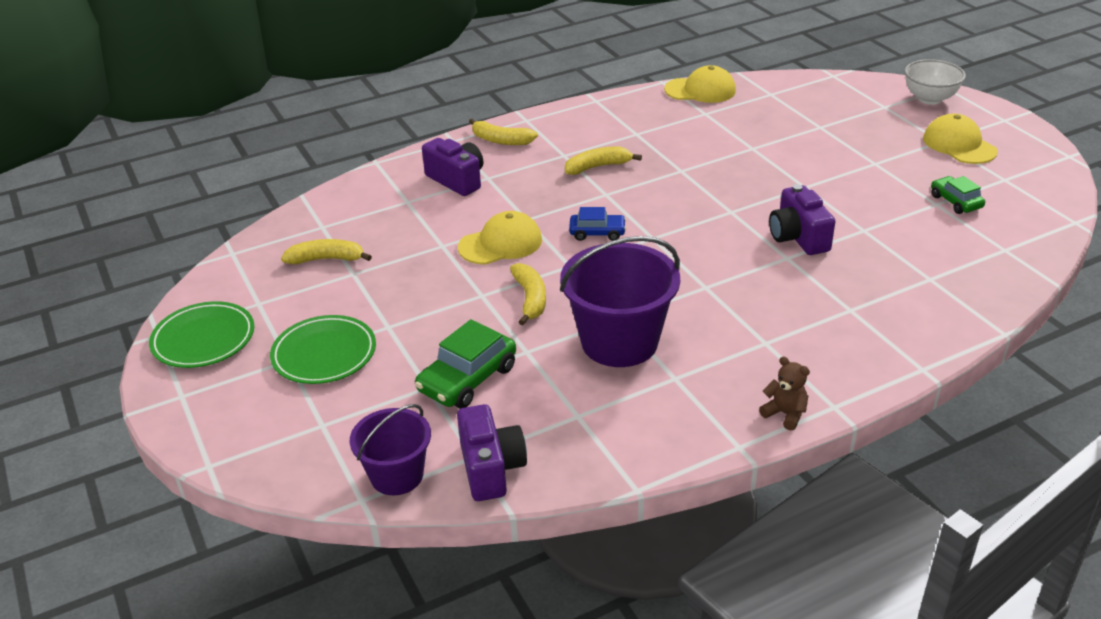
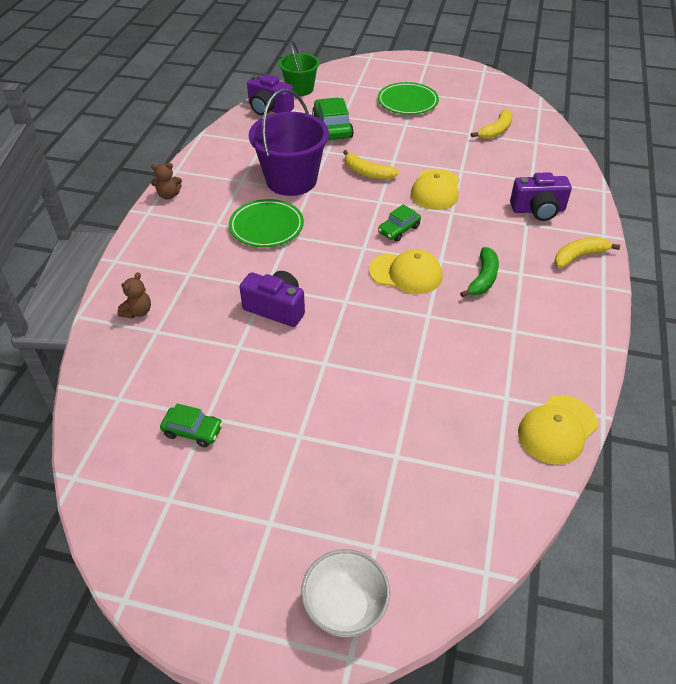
camera: 130 degrees right, 10 degrees up
(203, 339) = (464, 79): green plate -> green plate (266, 226)
(397, 475) = (300, 89): purple bucket -> green bucket
(597, 167) = (483, 278): yellow banana -> green banana
(597, 233) = (399, 230): blue car -> green car
(936, 303) = (138, 312): none -> brown teddy bear
(959, 145) = (248, 529): yellow cap -> yellow cap (406, 273)

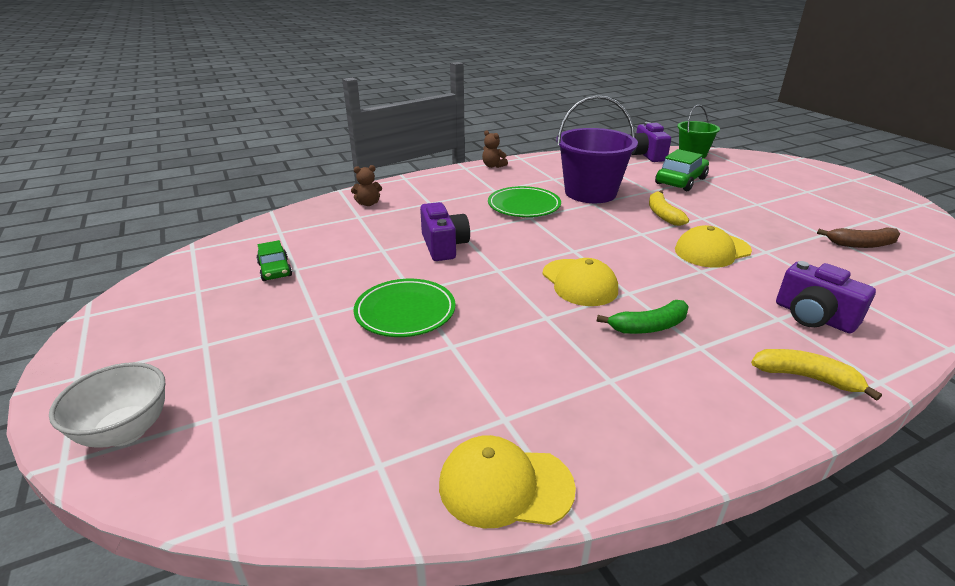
camera: 50 degrees right, 15 degrees down
(399, 230) = (626, 256): green car -> none
(407, 102) = (786, 193): green plate -> green plate (405, 312)
(496, 131) = (861, 244): yellow banana -> brown banana

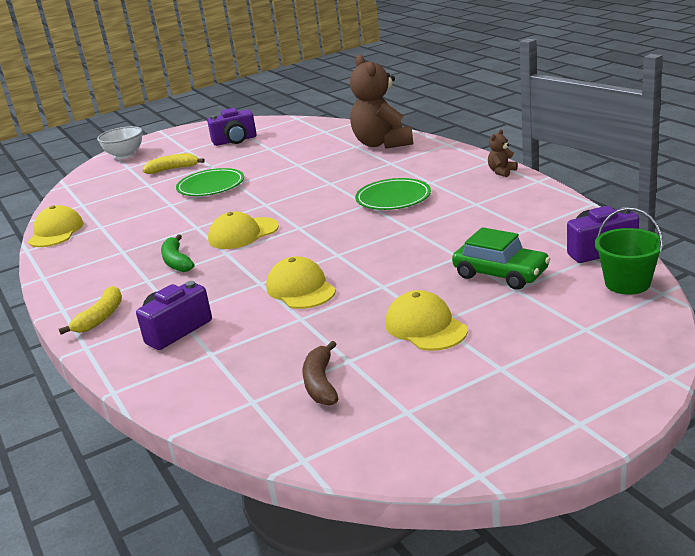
camera: 90 degrees right, 5 degrees down
(275, 270) = (267, 143): green car -> none
(368, 203) = (382, 144): brown teddy bear -> brown teddy bear, size x2.39
(444, 246) = (304, 181): purple camera -> purple camera (235, 141)
(590, 193) = (439, 224): purple bucket -> none
(663, 214) = (387, 264): yellow banana -> yellow banana (173, 169)
(764, 207) = (425, 327): none -> yellow cap

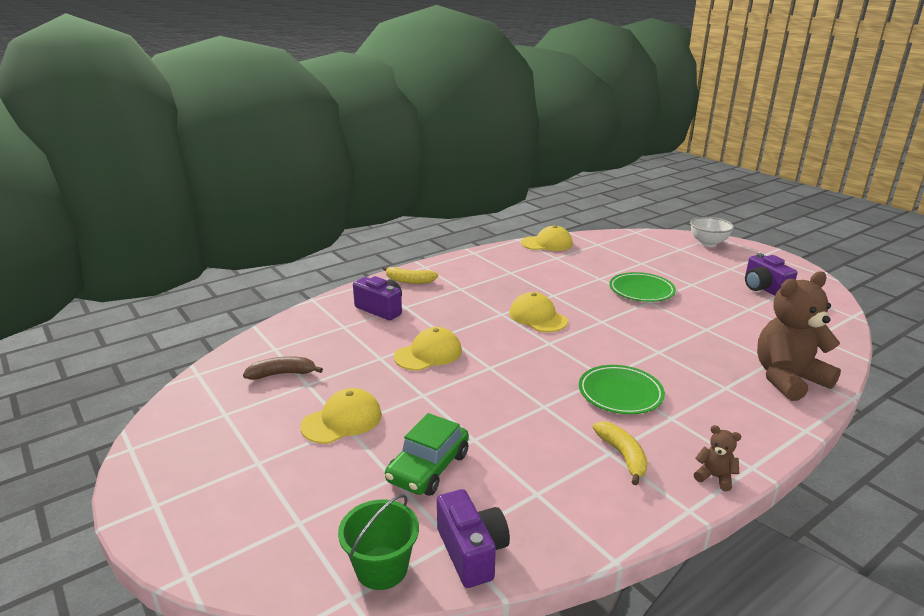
camera: 80 degrees right, 0 degrees up
(173, 169) = (679, 268): yellow banana -> yellow banana (622, 456)
(177, 261) = (489, 295): green banana -> none

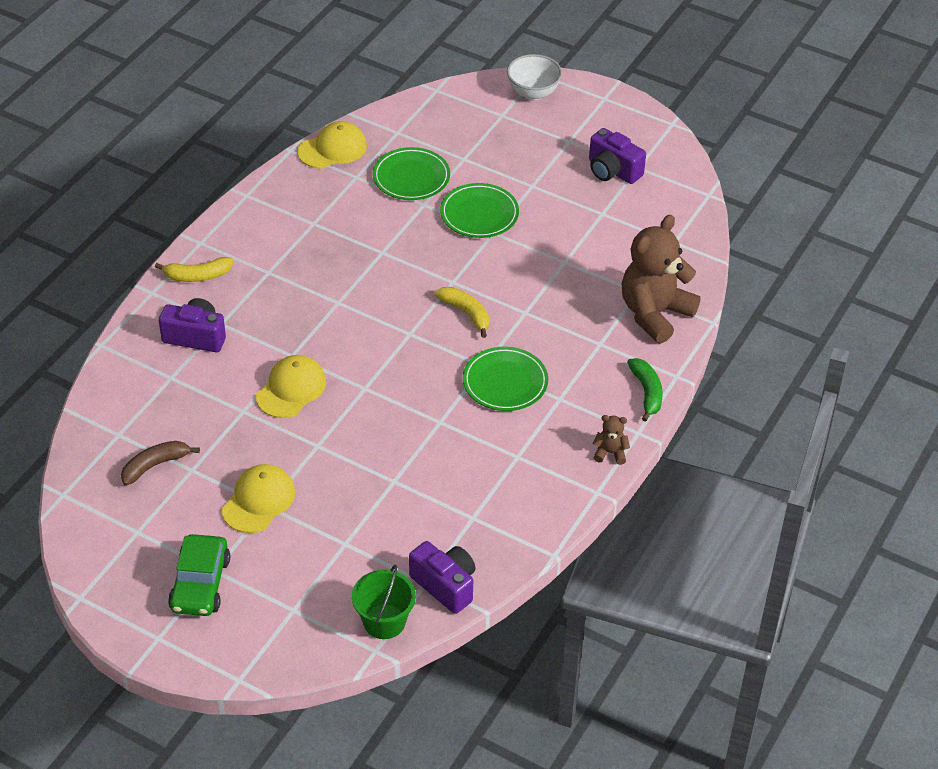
camera: 25 degrees left, 20 degrees up
(428, 467) = (369, 524): green car -> green car (200, 584)
(538, 317) = (381, 296): yellow cap -> none
(596, 264) = (411, 177): none -> green plate
(622, 456) = (530, 456): yellow banana -> yellow banana (466, 313)
(768, 435) = (646, 392): none -> green banana

